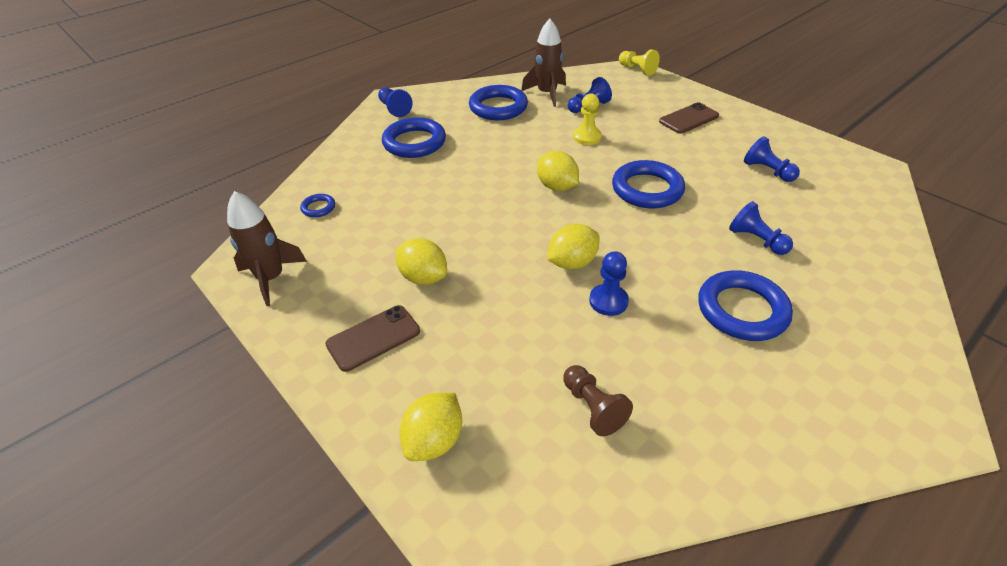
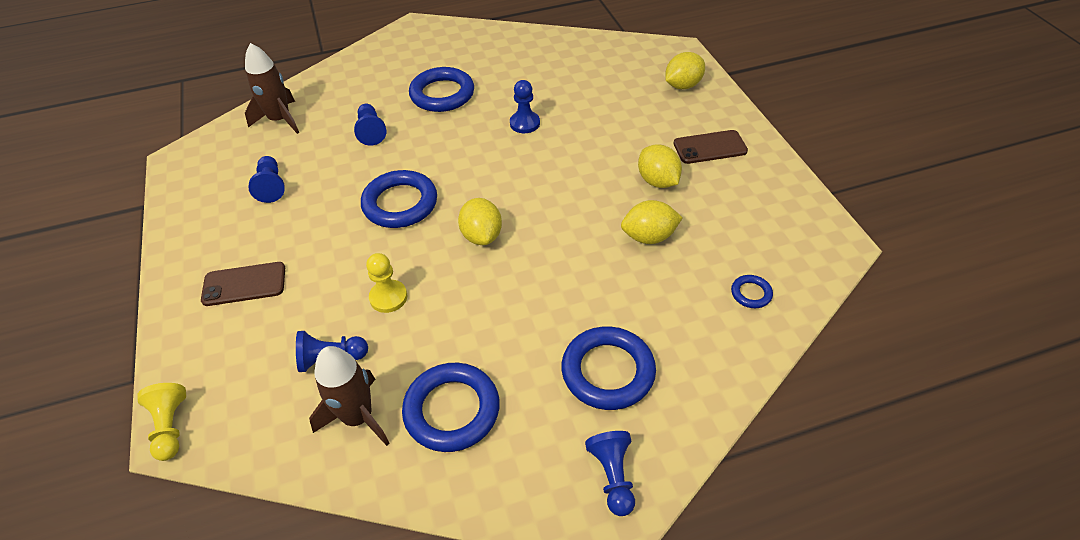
camera: 155 degrees left, 5 degrees up
(271, 278) = (797, 221): brown rocket -> brown rocket (280, 120)
(572, 263) = (528, 157): yellow lemon -> yellow lemon (649, 237)
(593, 407) = (582, 76): brown pawn -> none

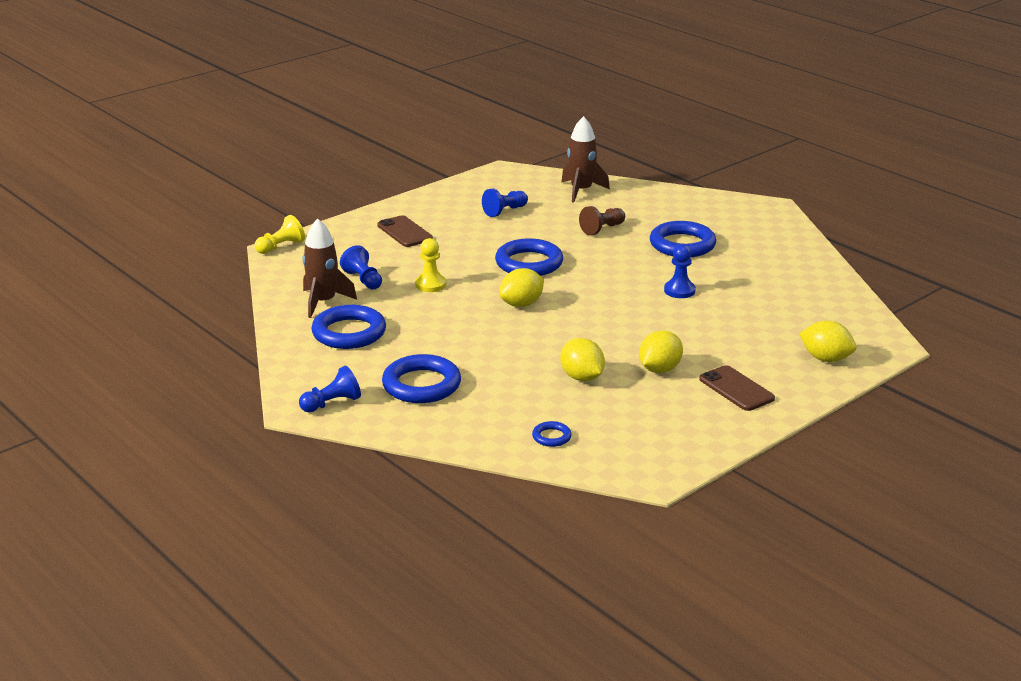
camera: 65 degrees right, 20 degrees down
(371, 131) = (602, 229): blue pawn -> brown pawn

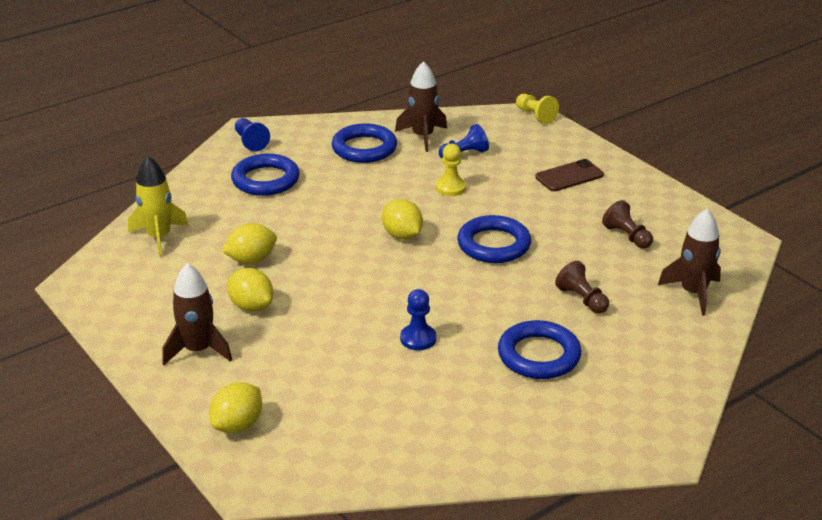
camera: 95 degrees right, 5 degrees up
(505, 211) = (627, 236): blue pawn -> brown pawn
(551, 437) = (159, 237): blue ring -> yellow rocket
(736, 389) = (198, 350): brown phone -> brown rocket

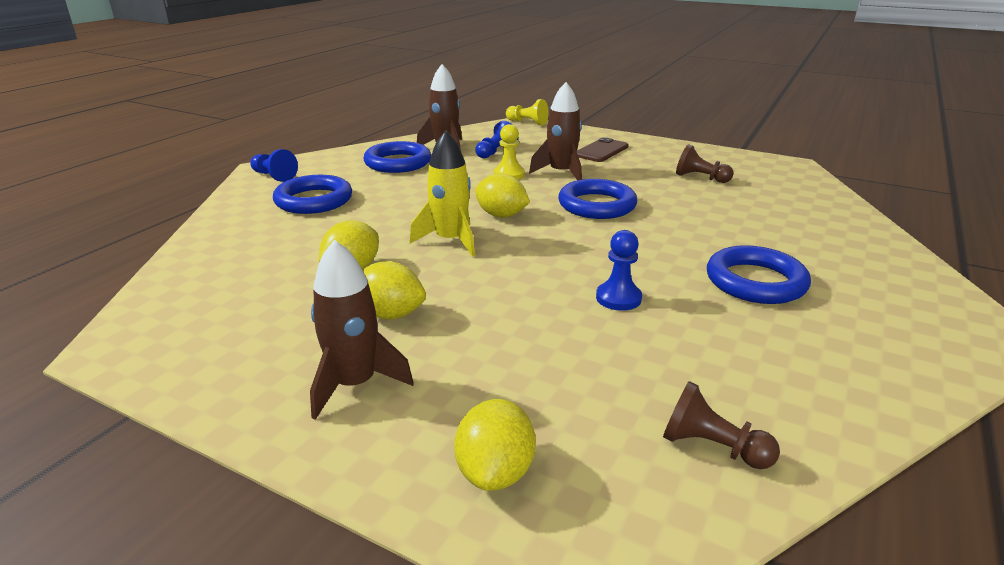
camera: 25 degrees left, 5 degrees down
(159, 237) = (215, 272): yellow rocket -> yellow rocket (450, 241)
(582, 299) = (728, 227): brown pawn -> brown pawn (712, 447)
(693, 293) = (808, 203): brown rocket -> brown rocket (561, 173)

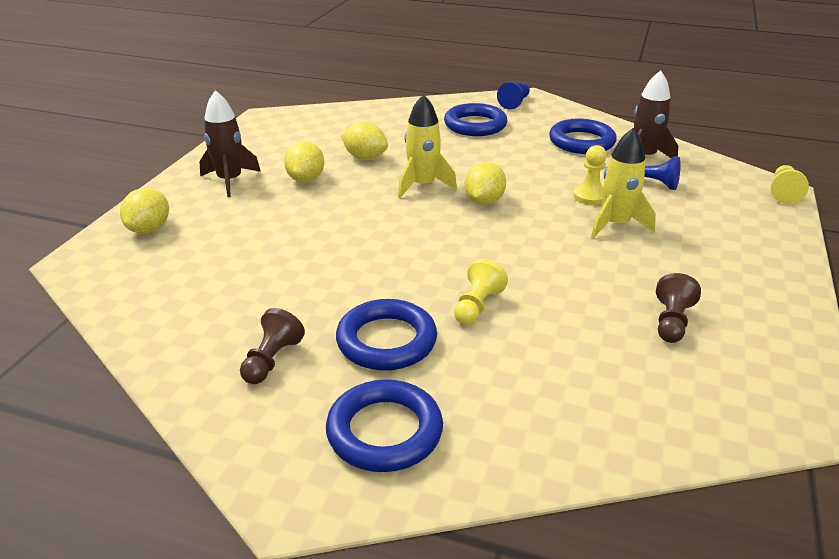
camera: 80 degrees right, 5 degrees up
(495, 472) = (149, 229): yellow lemon -> yellow lemon turned 75 degrees counterclockwise
(561, 173) = (616, 225): brown rocket -> yellow rocket
(597, 205) = (535, 249): blue ring -> blue ring (384, 431)
(601, 151) = (717, 247): brown phone -> none
(618, 298) = (341, 264): blue pawn -> none
(691, 237) = (477, 306): none -> yellow pawn
(712, 447) = (154, 300): brown pawn -> brown pawn (271, 360)

